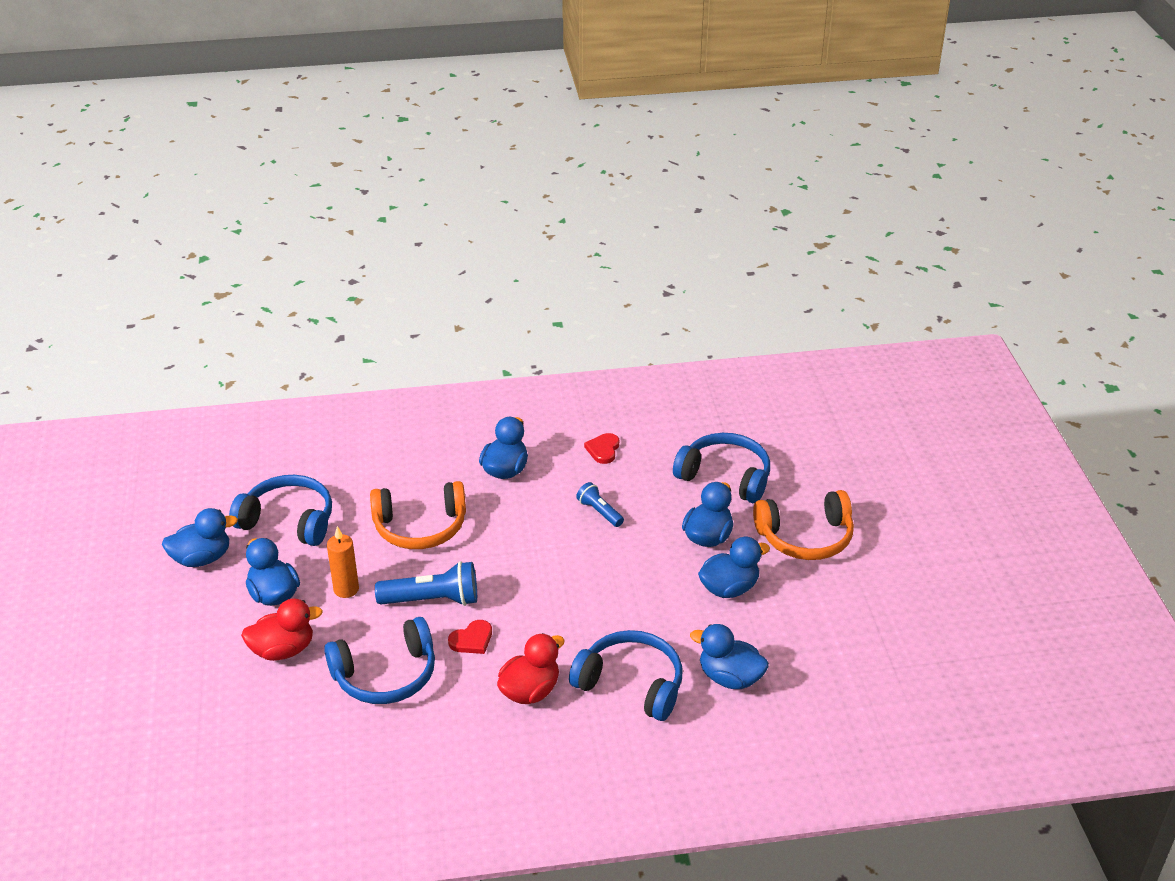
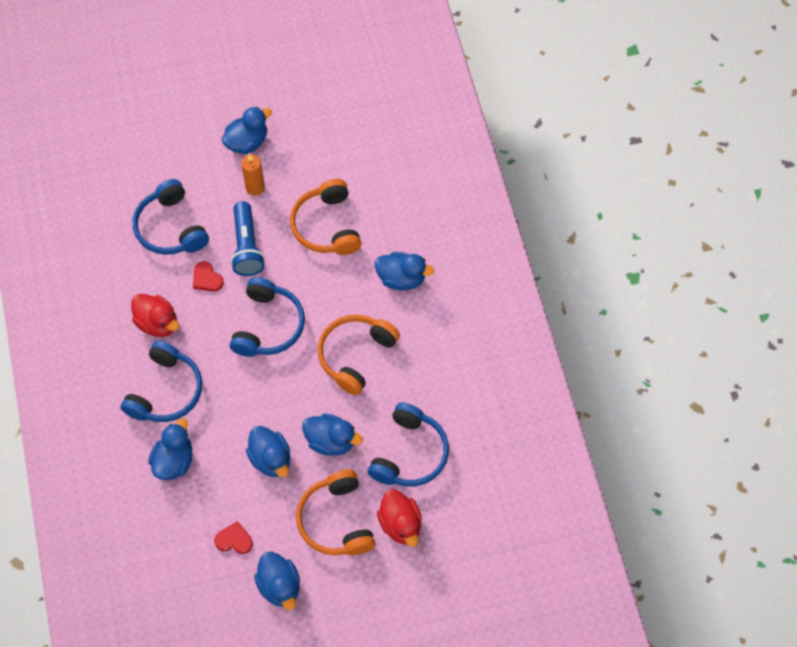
camera: 85 degrees right, 25 degrees up
(202, 558) = (282, 89): blue duck -> blue duck (279, 586)
(283, 650) = (192, 159): red duck -> red duck (400, 524)
(289, 520) = (327, 135): blue headphones -> blue headphones (268, 326)
(599, 512) = (355, 355): blue flashlight -> orange headphones
(603, 450) = (436, 352): red heart -> red heart (234, 540)

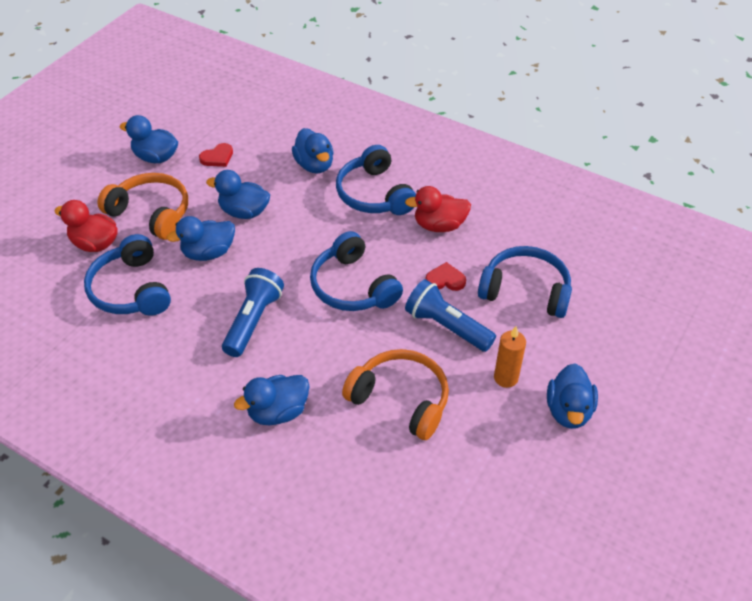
camera: 135 degrees right, 15 degrees down
(355, 355) = (253, 321): orange headphones -> blue flashlight

